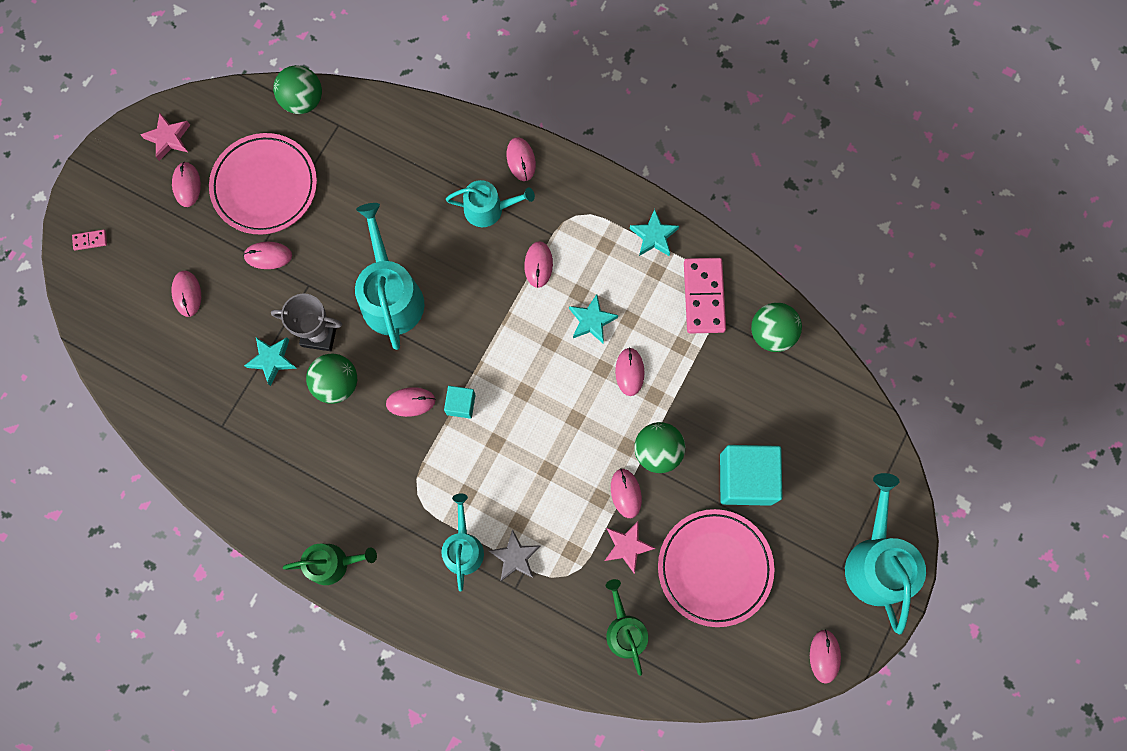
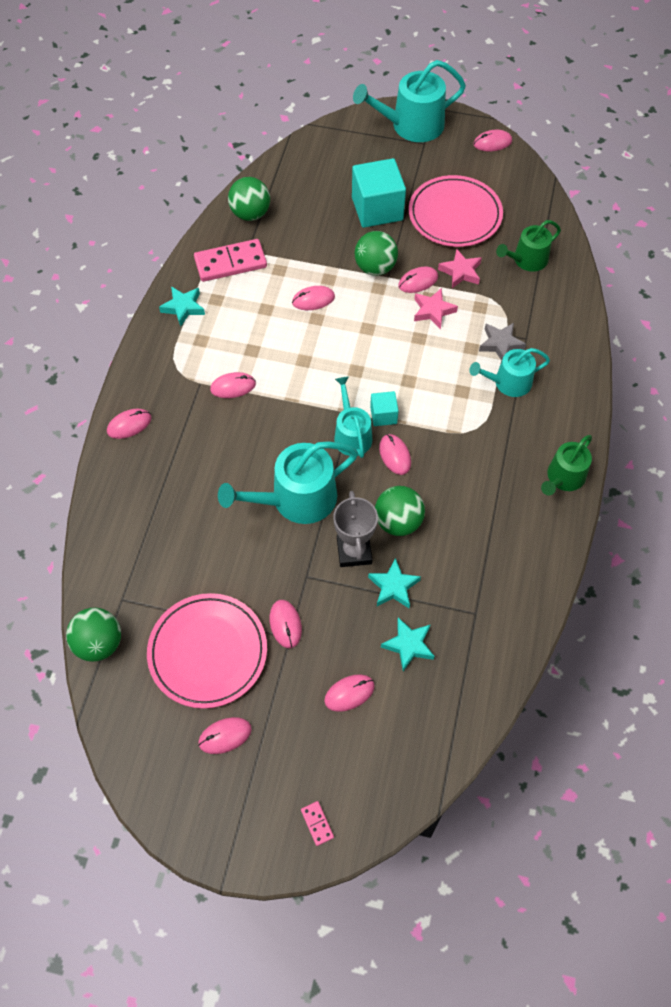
camera: 105 degrees left, 15 degrees down
(168, 138) = (172, 776): pink star -> pink star (433, 311)
(333, 563) = (563, 478): green watering can -> green watering can turned 120 degrees counterclockwise
(488, 209) = (186, 439): turquoise watering can -> turquoise watering can (351, 434)
(592, 321) = (275, 335): turquoise star -> turquoise star (408, 645)

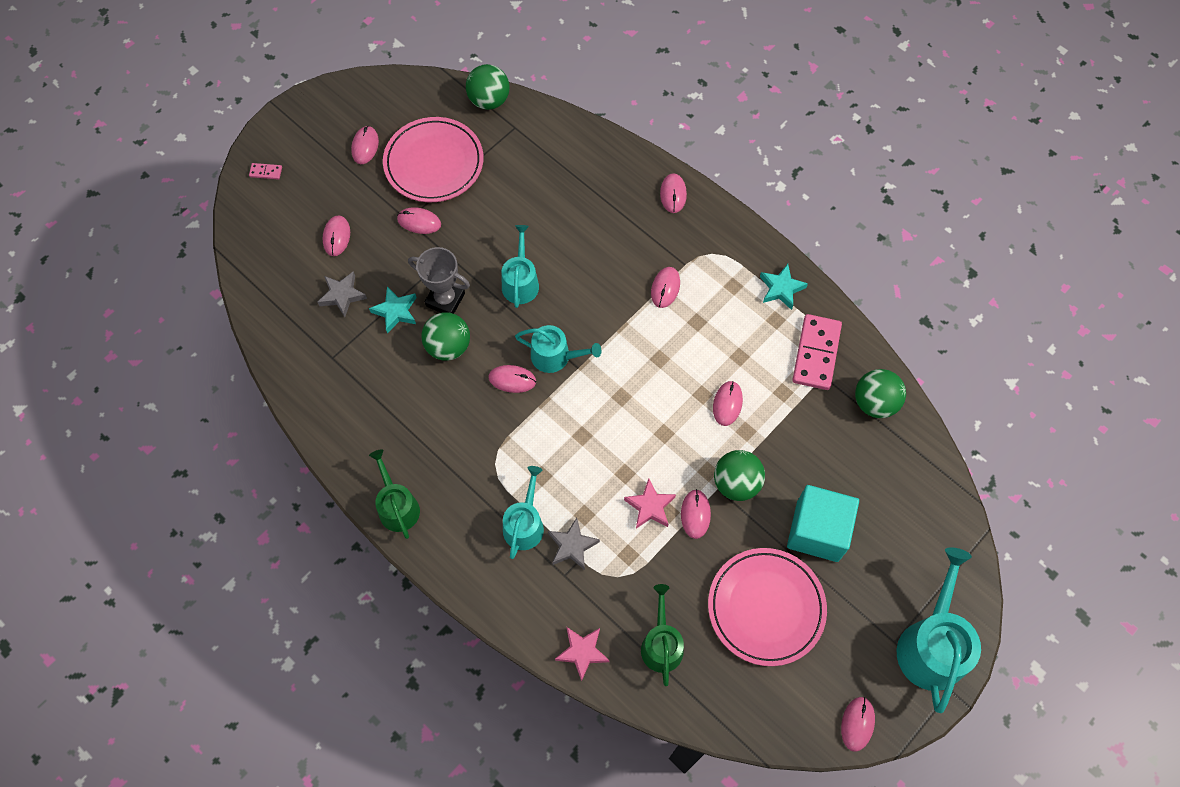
camera: 120 degrees right, 5 degrees up
(296, 499) = (520, 282): turquoise watering can -> turquoise watering can, size x0.62
(383, 415) = (559, 393): turquoise cube -> none
(408, 645) = (342, 295): turquoise star -> grey star
(461, 272) = (684, 564): pink star -> pink star (582, 652)

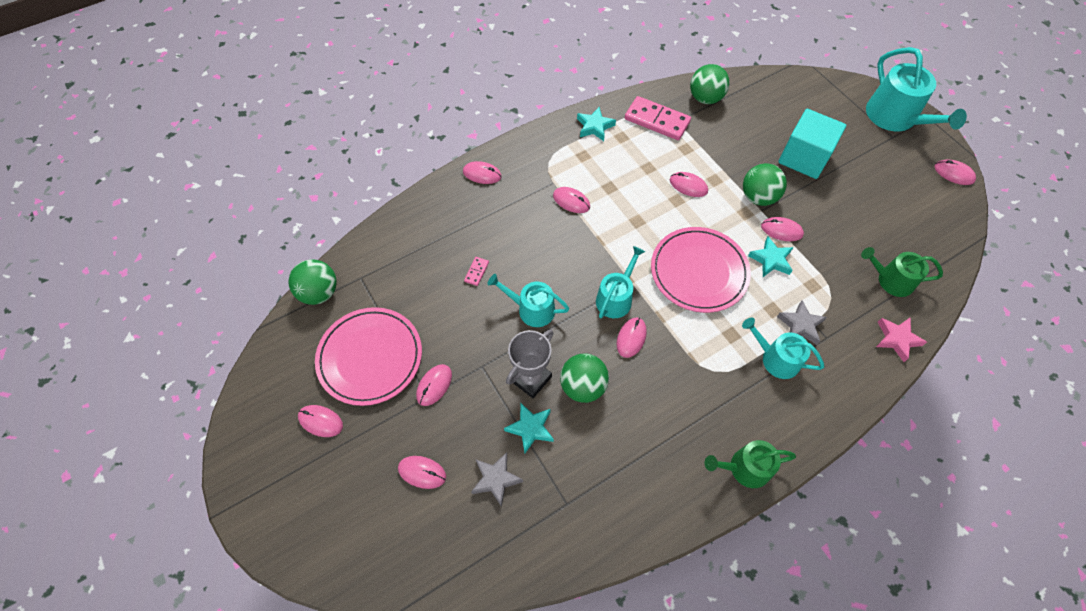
camera: 75 degrees left, 5 degrees down
(266, 172) = (307, 538): pink domino -> pink domino (476, 272)
(650, 506) = (771, 260): pink star -> turquoise star
(766, 607) = (863, 204): pink plate -> pink plate (699, 272)
(931, 644) = (895, 118): turquoise watering can -> turquoise watering can turned 135 degrees counterclockwise

